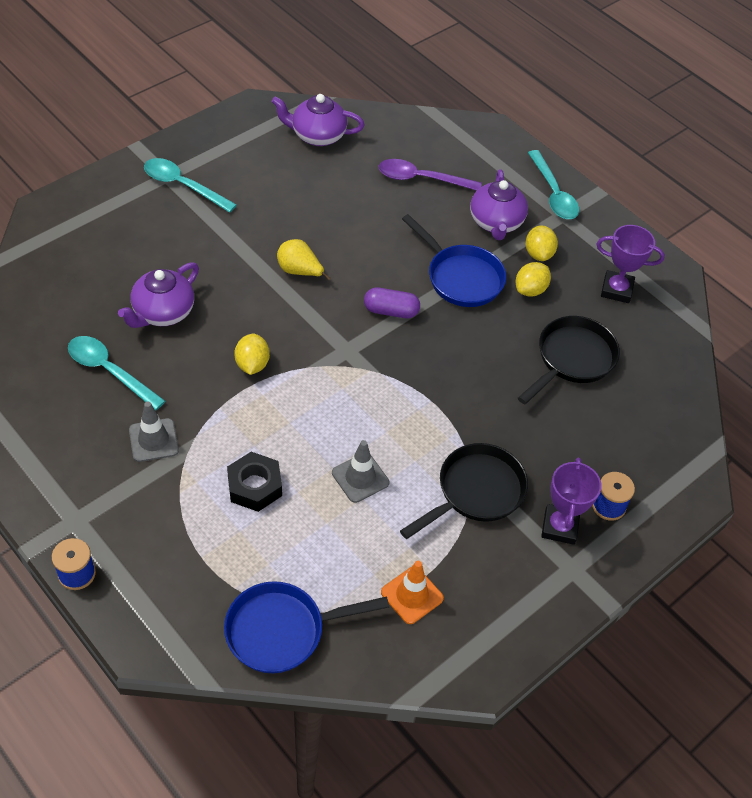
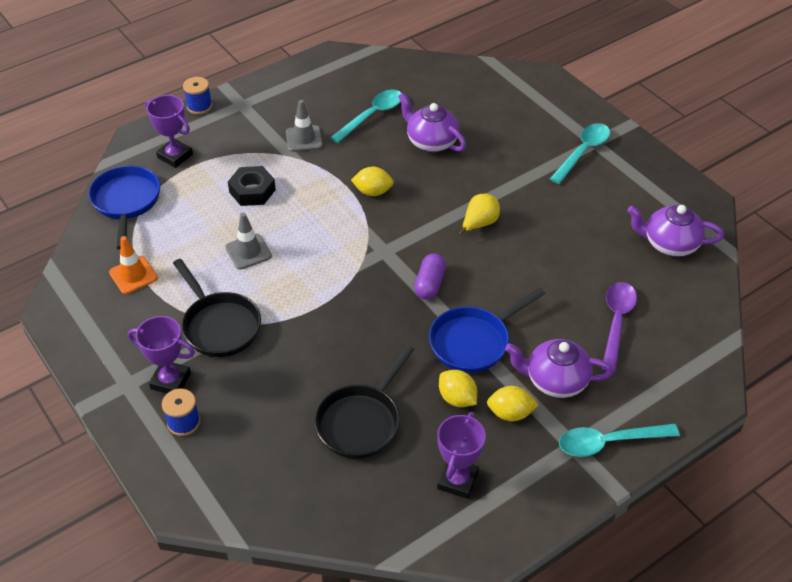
camera: 100 degrees right, 5 degrees down
(187, 587) = (175, 156): none -> purple trophy
(317, 136) = (669, 244): purple teapot -> purple teapot turned 90 degrees counterclockwise
(572, 359) = (361, 421): black pan -> black pan turned 75 degrees clockwise

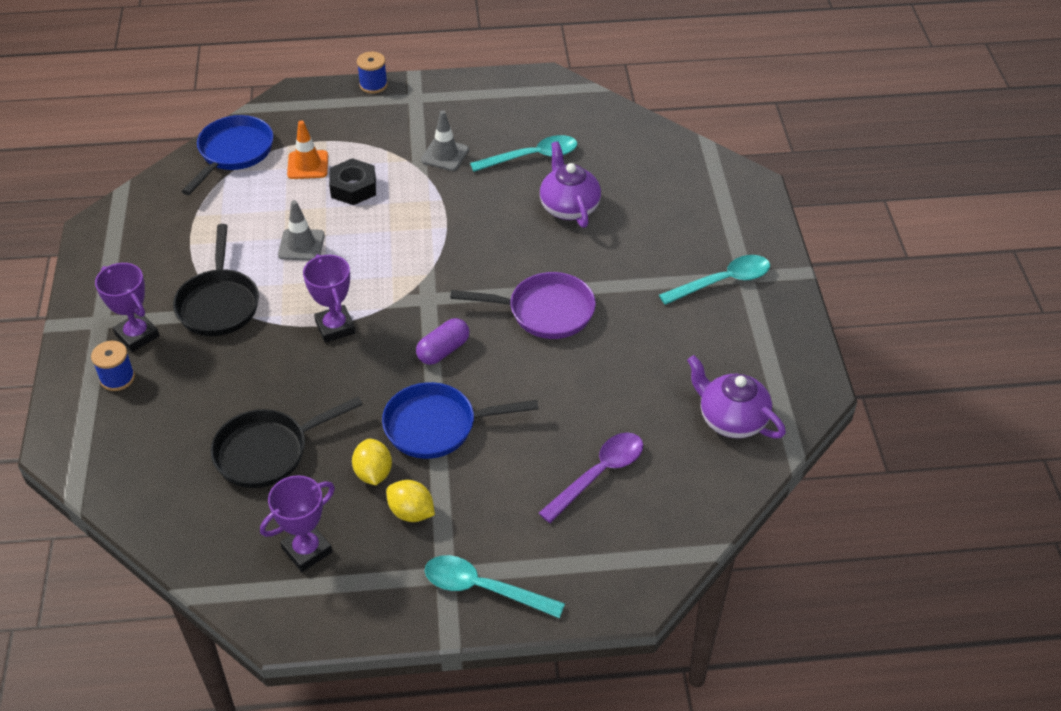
camera: 30 degrees right, 0 degrees up
(133, 275) = (184, 224): orange traffic cone -> orange traffic cone (308, 165)
(175, 156) = (311, 125): purple trophy -> purple trophy (335, 327)
(373, 192) = (466, 235): yellow lemon -> none
(479, 224) = (545, 311): yellow pear -> purple pan
(555, 381) = (484, 502): purple teapot -> none

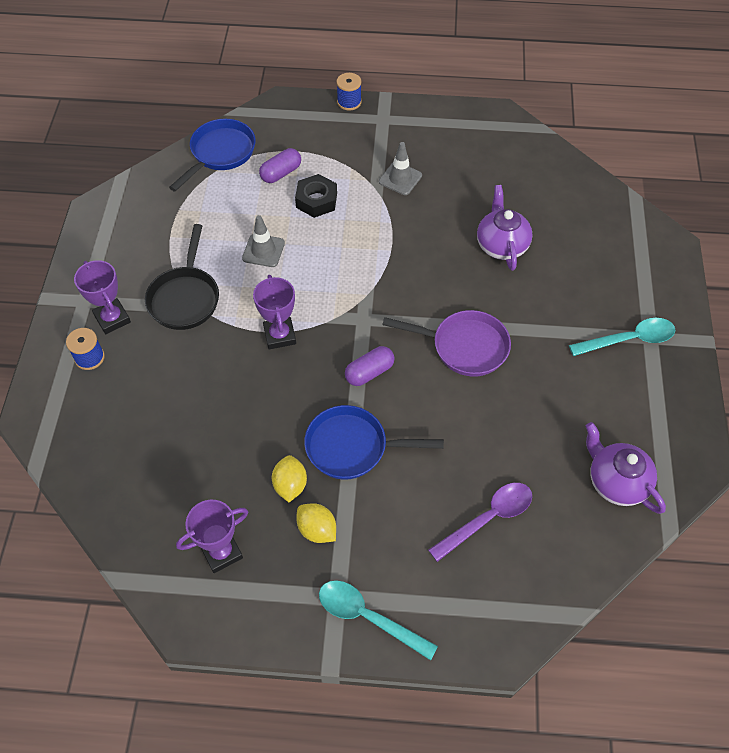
camera: 10 degrees right, 10 degrees up
(267, 452) = (203, 449): black pan -> none
(308, 165) = (281, 173): orange traffic cone -> purple capsule
(532, 157) = (477, 190): turquoise spoon -> none

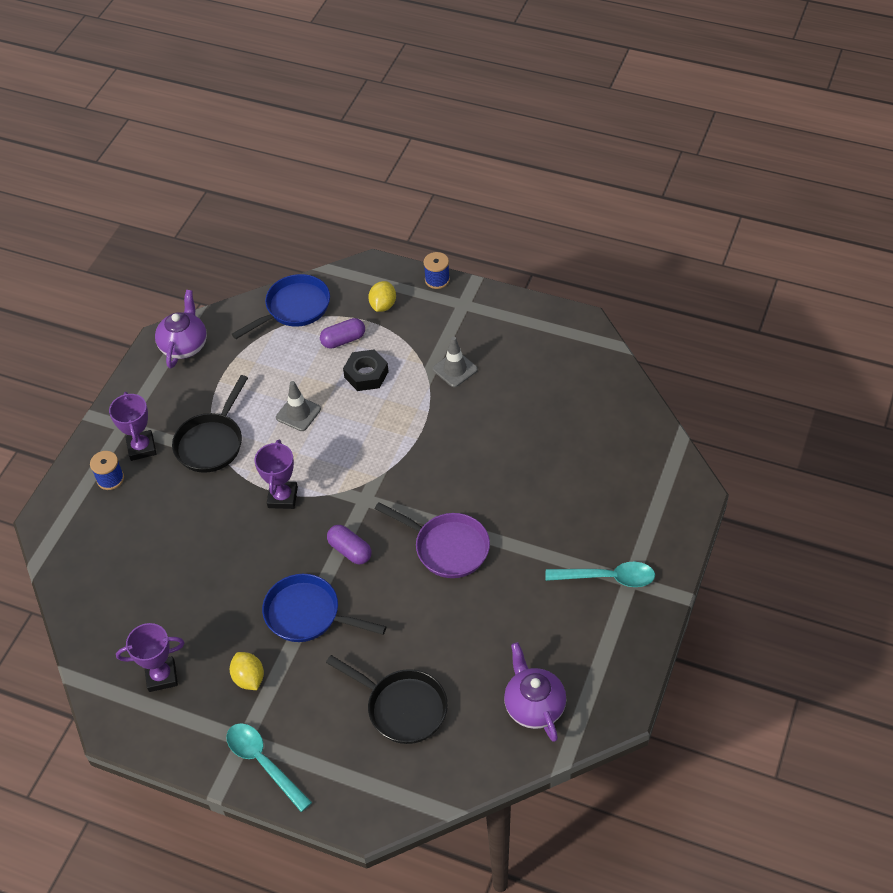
camera: 20 degrees right, 5 degrees down
(290, 485) = (241, 634): yellow lemon -> yellow lemon (383, 305)
(369, 372) = (350, 550): purple capsule -> purple capsule turned 60 degrees clockwise
(488, 518) = (402, 707): purple spoon -> black pan
(501, 245) = (525, 457): purple teapot -> purple teapot (184, 345)

